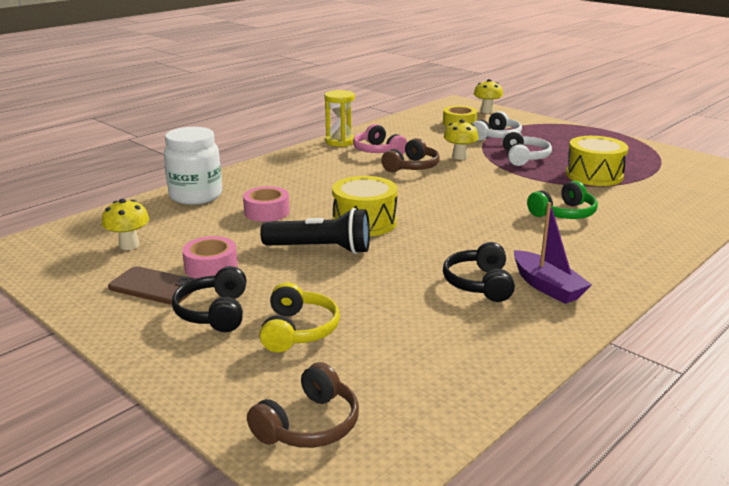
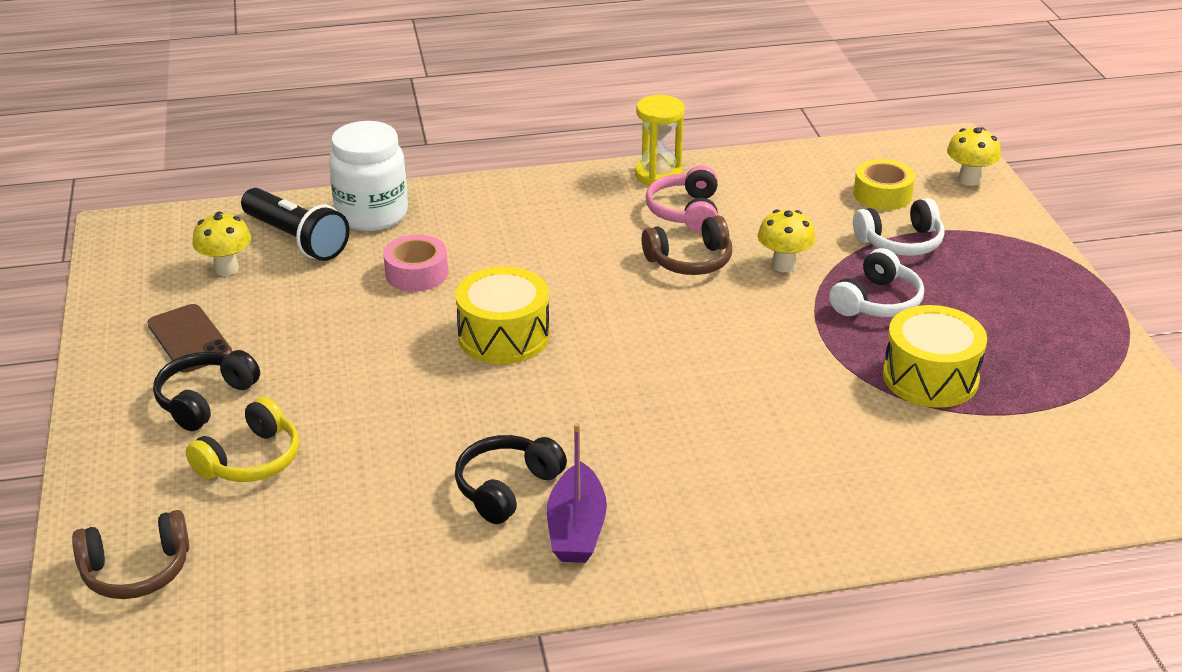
camera: 35 degrees right, 10 degrees up
(211, 267) = (268, 335): pink tape -> none
(321, 249) = (405, 358): black flashlight -> black flashlight (297, 239)
(564, 213) = (773, 428): green headphones -> none

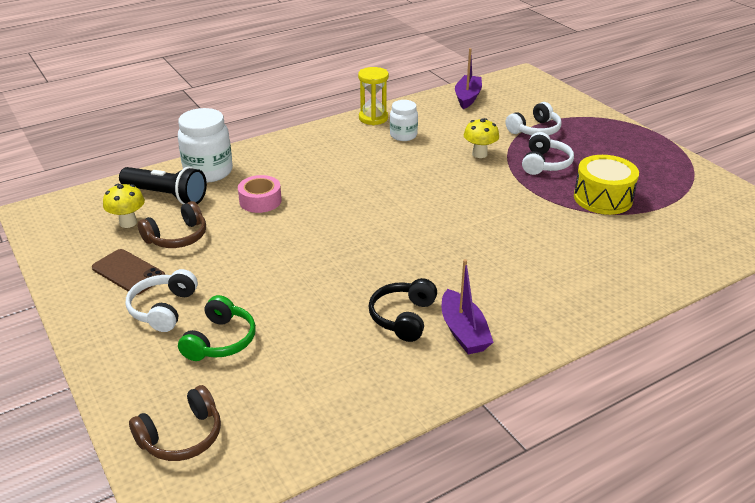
camera: 20 degrees left, 0 degrees up
(205, 399) = (163, 309): black headphones -> white headphones
(251, 460) = (220, 340): yellow headphones -> green headphones
(503, 336) = (340, 227): yellow drum -> none
(685, 212) = (403, 135): pink headphones -> white jar
(690, 261) = (424, 162): brown headphones -> brown headphones (177, 237)
(829, 166) = (467, 97): none -> purple boat
(882, 194) = (507, 107): yellow tape -> none
(969, 180) = (547, 92): yellow mushroom -> none

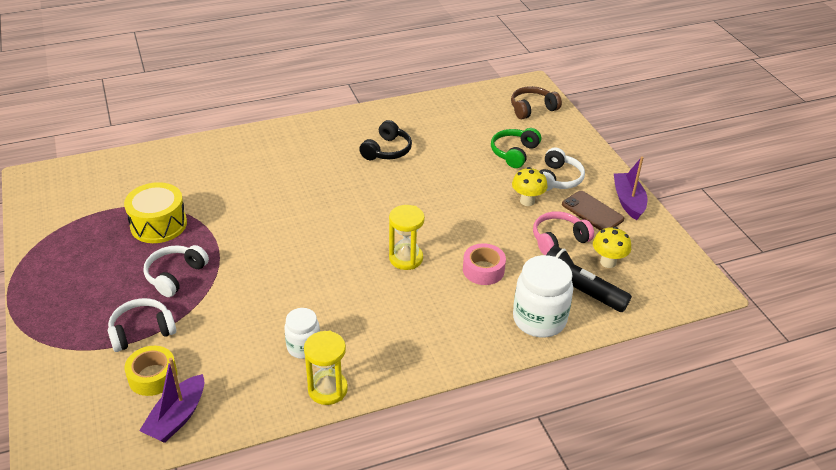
camera: 170 degrees left, 5 degrees up
(177, 237) = (558, 240): brown headphones -> pink headphones
(340, 201) = (406, 258): none -> yellow hourglass
(463, 332) = (351, 137): purple boat -> purple boat (628, 201)
(479, 154) = (233, 301): yellow mushroom -> yellow mushroom (527, 201)
(502, 111) = (153, 376): none -> yellow tape

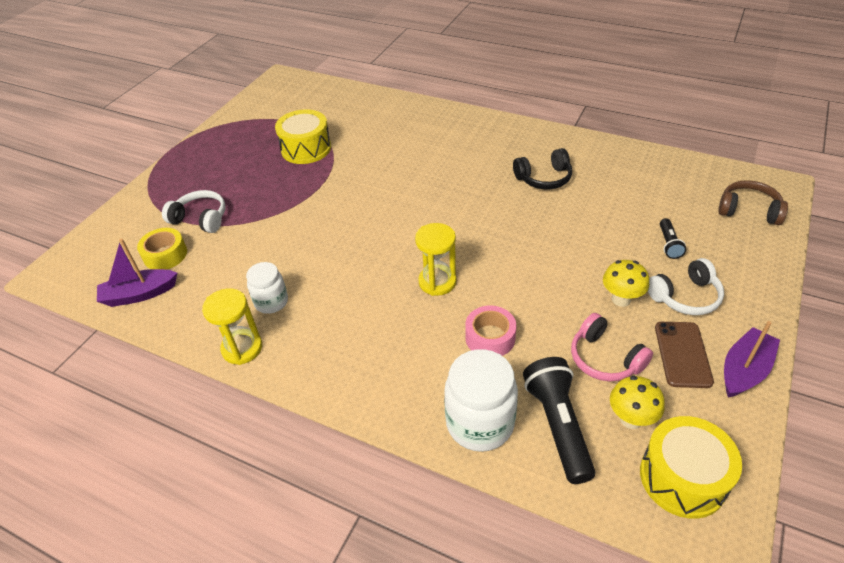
camera: 50 degrees right, 5 degrees up
(175, 275) = (268, 191): white headphones -> none
(514, 153) = (669, 244): green headphones -> black flashlight
(558, 240) = (605, 358): pink headphones -> pink headphones turned 150 degrees counterclockwise
(661, 273) = (682, 478): none -> yellow drum

